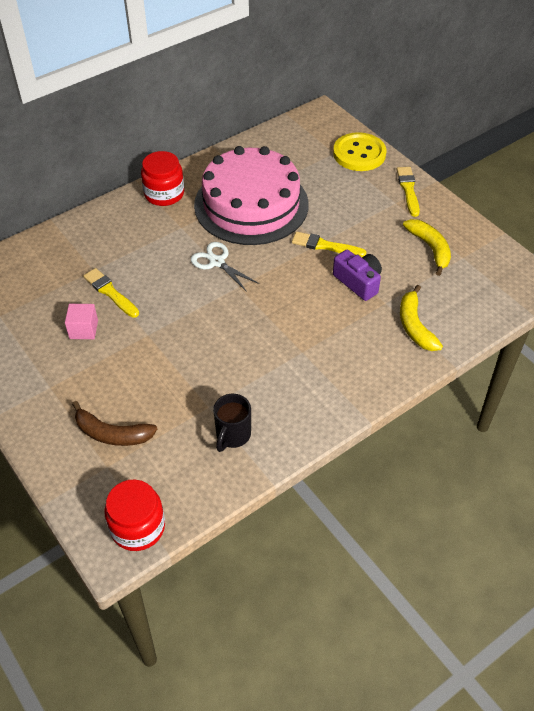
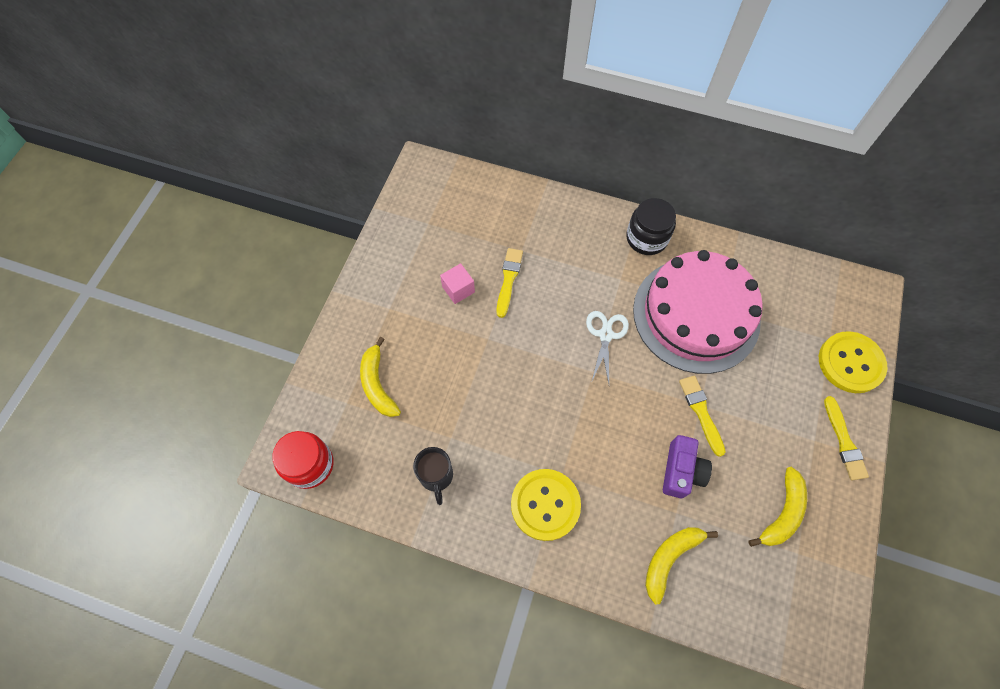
camera: 55 degrees right, 15 degrees up
(112, 433) = (377, 384): brown banana -> yellow banana
(164, 194) = (646, 238): red jar -> black jar
(232, 435) = (436, 476): black mug -> black mug turned 90 degrees counterclockwise
(316, 376) = (545, 505): none -> yellow button
(408, 190) = (844, 441): yellow brush -> yellow brush turned 120 degrees clockwise

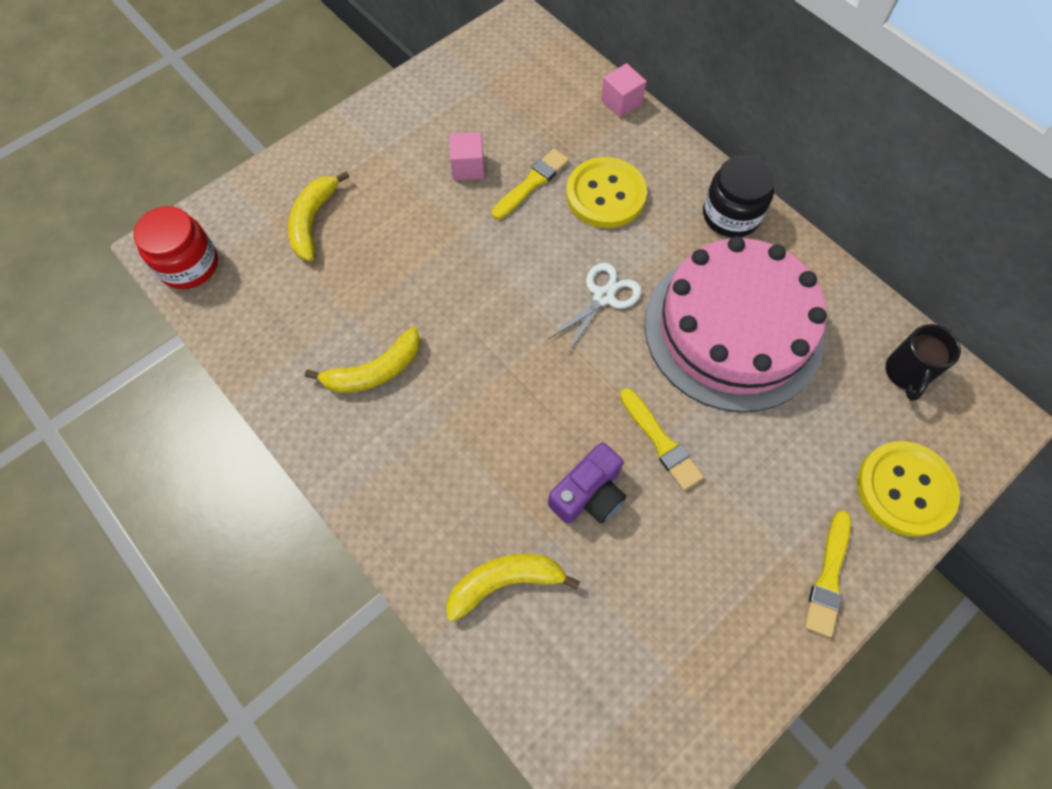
camera: 30 degrees right, 0 degrees up
(436, 476) = (307, 346): black mug -> black mug (906, 373)
(528, 192) = (621, 102): none -> pink cube
(545, 505) = (403, 441): yellow button -> yellow button (605, 195)
(701, 412) = (661, 441): yellow brush -> yellow brush turned 135 degrees clockwise
(782, 513) = (683, 613): yellow banana -> yellow banana (374, 371)

